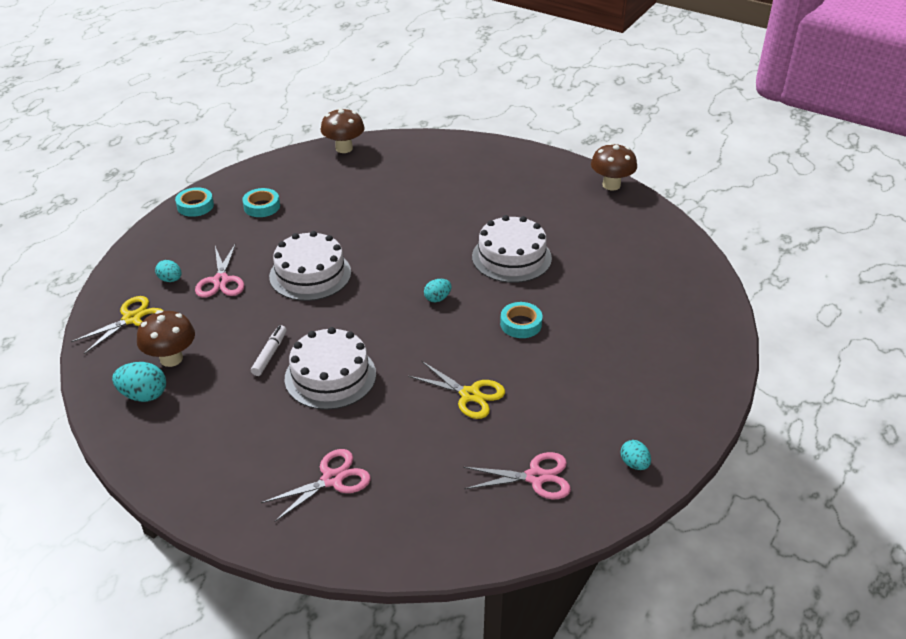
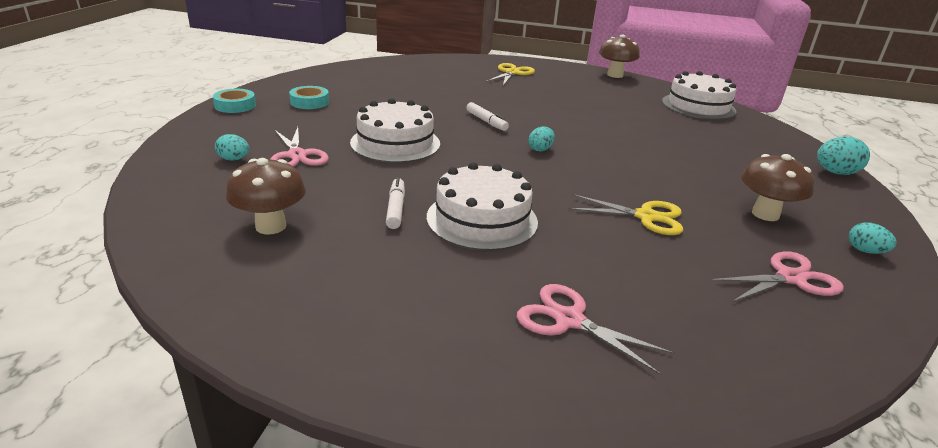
camera: 20 degrees left, 10 degrees down
(132, 319) = (199, 195): yellow scissors -> yellow scissors (512, 73)
(143, 395) = (249, 267): turquoise egg -> turquoise egg (835, 173)
(332, 479) = (569, 320): pink scissors -> pink scissors turned 90 degrees counterclockwise
(344, 148) = (367, 65): brown mushroom -> brown mushroom (765, 214)
(412, 252) = (486, 121): none -> white marker
(511, 257) = (580, 118): white cake -> white cake (698, 106)
(521, 324) = (636, 159): turquoise tape -> none

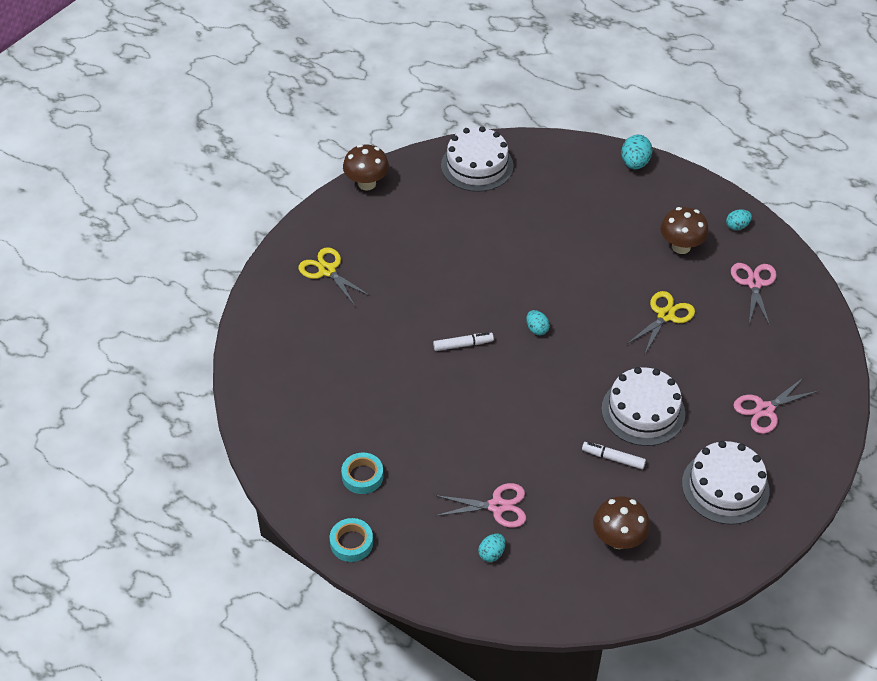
camera: 65 degrees left, 20 degrees up
(395, 143) = (492, 428): white cake -> white cake (725, 487)

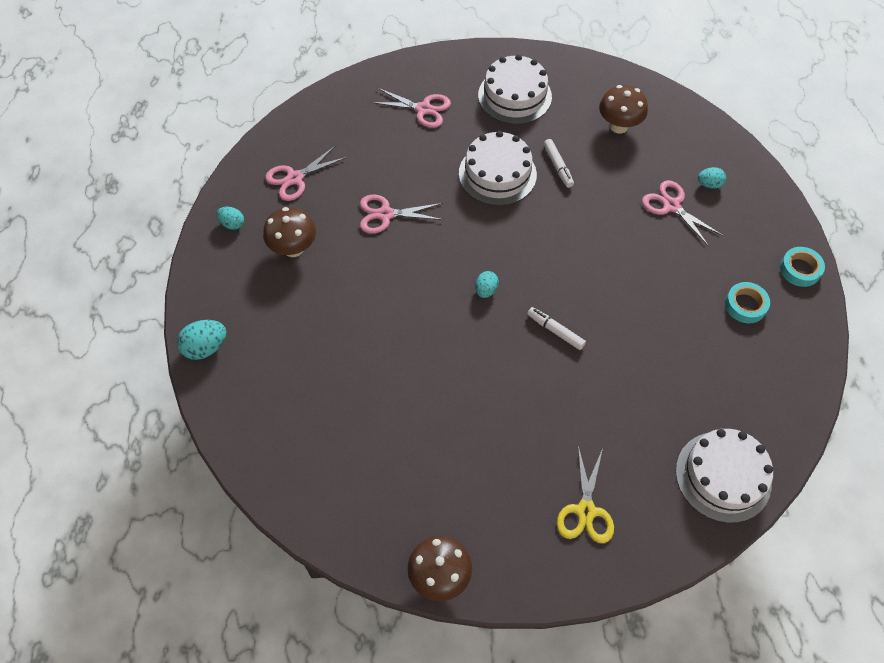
camera: 130 degrees left, 10 degrees up
(477, 165) = (322, 486): white cake -> white cake (723, 476)
(665, 315) = (385, 214): yellow scissors -> pink scissors

